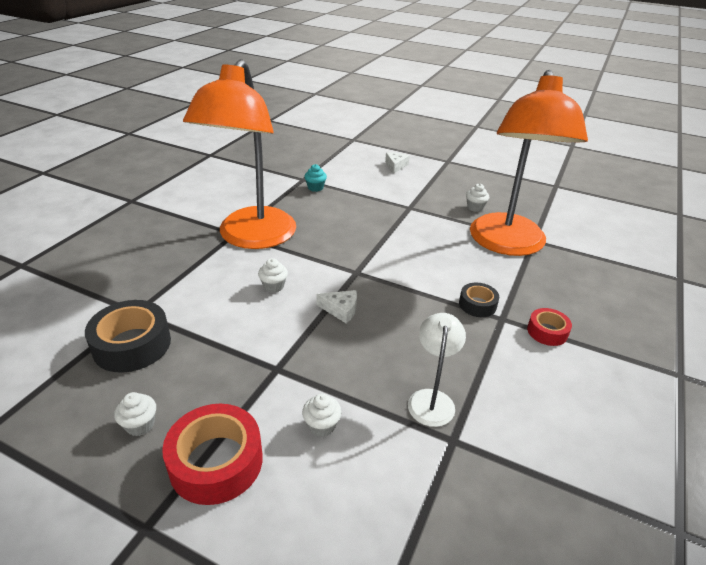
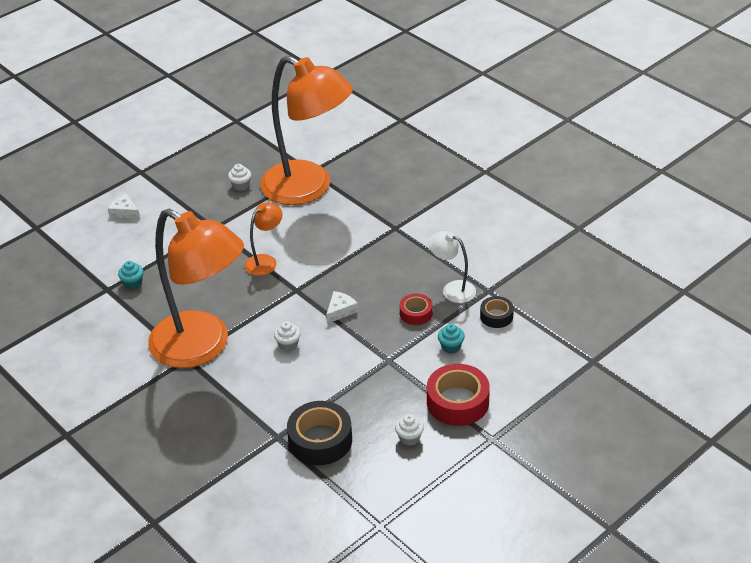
camera: 65 degrees left, 5 degrees up
(321, 426) = (451, 347): white cupcake -> turquoise cupcake
(385, 244) = (265, 261): none -> orange lamp
(477, 305) = (373, 234): black tape -> black tape (496, 316)
(547, 331) = (419, 211): red tape -> red tape (416, 313)

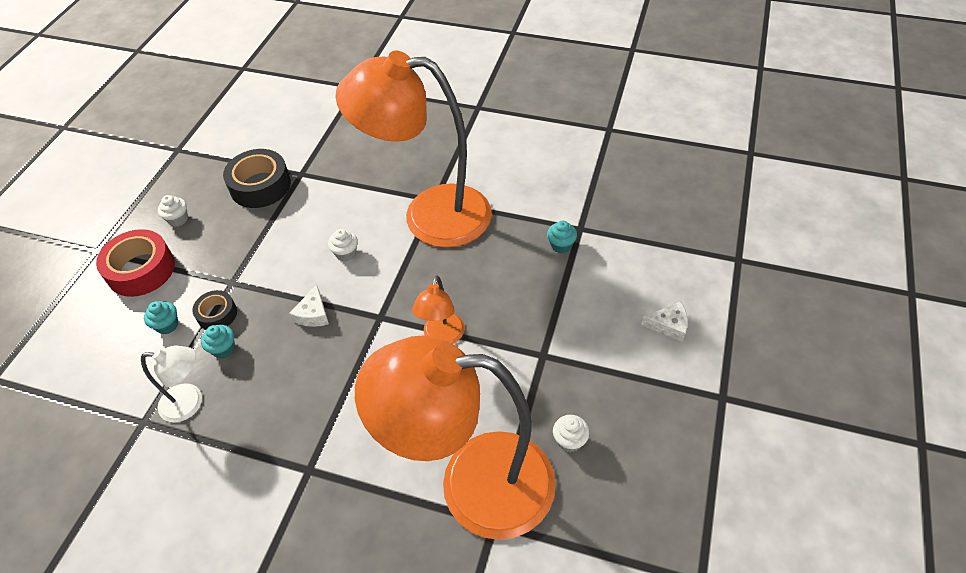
camera: 150 degrees right, 10 degrees up
(416, 313) = (223, 349): red tape -> turquoise cupcake
(496, 316) = (123, 388): black tape -> black tape (217, 314)

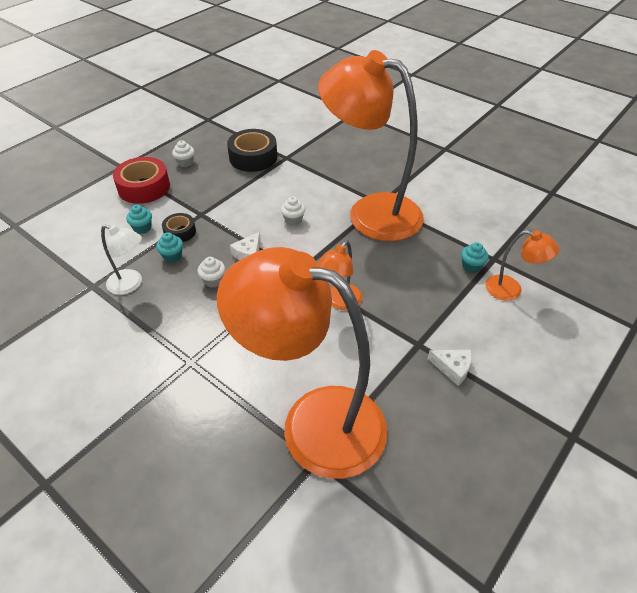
camera: 20 degrees right, 5 degrees down
(569, 440) = (412, 419): white cupcake -> white cupcake (213, 280)
(610, 259) = (511, 290): none -> orange lamp
(669, 325) = (544, 359): white cheese -> white cheese (453, 368)

